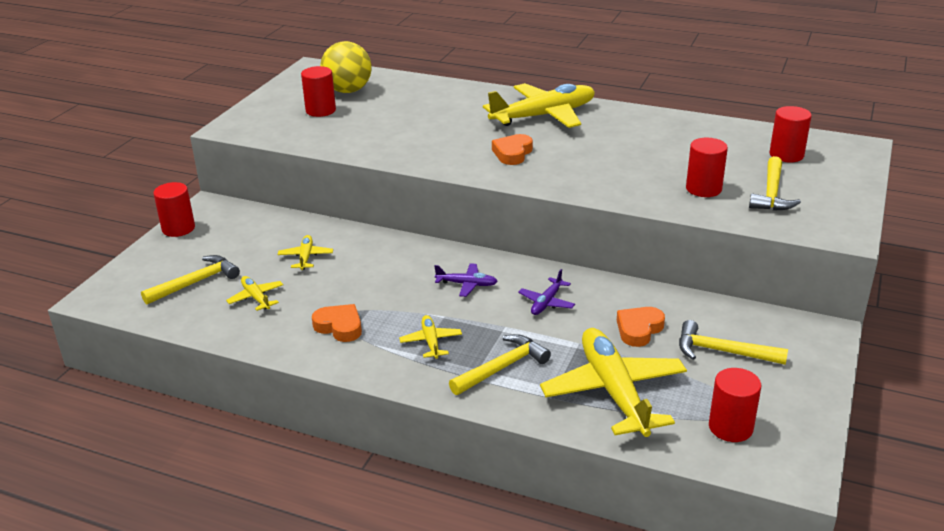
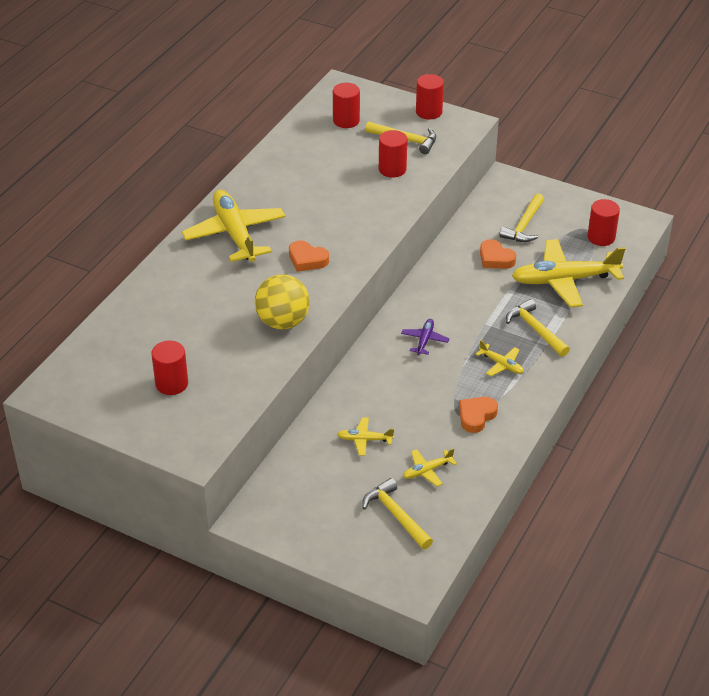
camera: 85 degrees left, 10 degrees up
(178, 228) = (290, 539): red cylinder -> red cylinder (429, 112)
(348, 91) = (126, 363): yellow ball -> yellow ball (283, 322)
(431, 342) = (501, 364): yellow plane -> yellow plane turned 135 degrees counterclockwise
(546, 302) = (456, 299): purple plane -> none

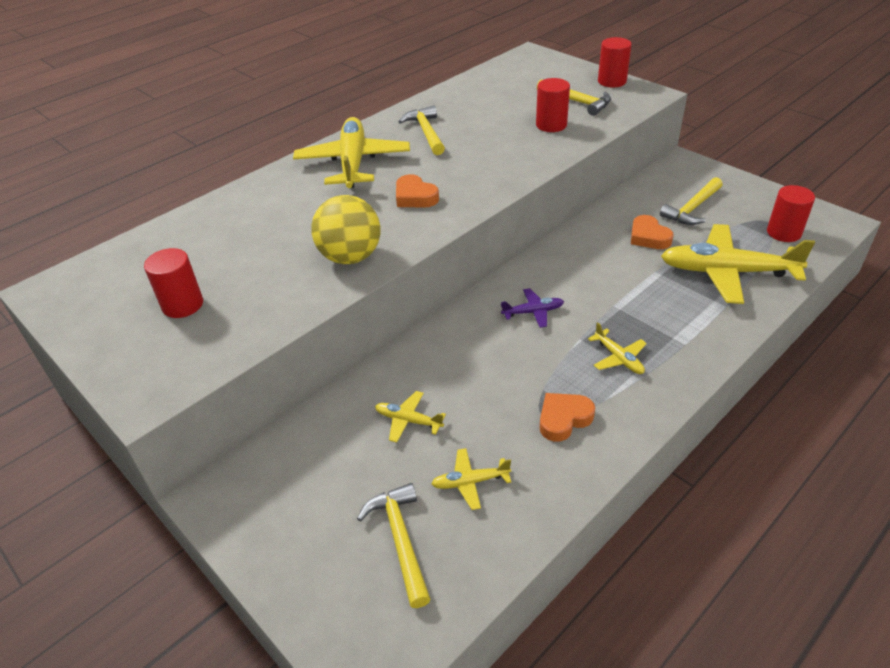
camera: 20 degrees right, 0 degrees up
(346, 120) = (522, 80): red cylinder -> none
(424, 340) = (533, 312): purple plane -> purple plane turned 45 degrees clockwise
(535, 329) = (675, 323): yellow hammer -> yellow hammer (426, 132)

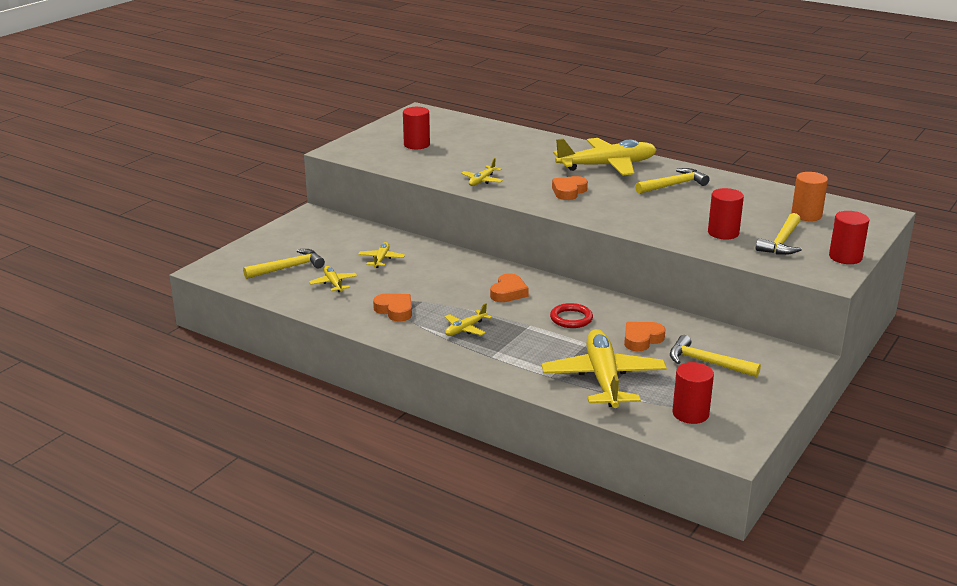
camera: 75 degrees right, 15 degrees down
(350, 257) = (482, 180): yellow ball -> yellow plane
(522, 82) = (806, 215): none -> orange cylinder
(533, 312) = (508, 292): purple plane -> orange heart
(601, 274) = (571, 318): none -> red ring

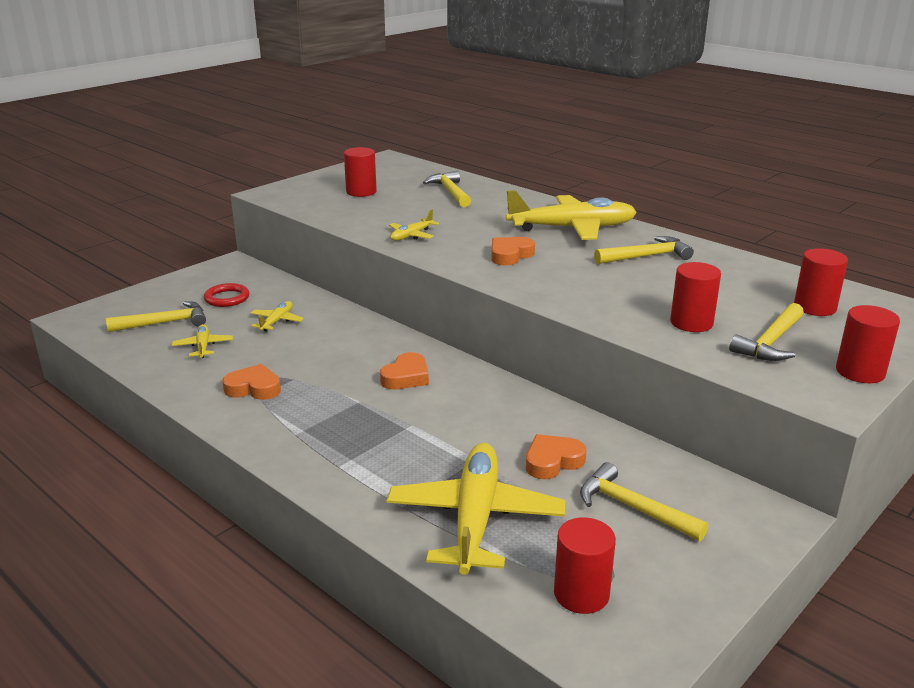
camera: 10 degrees right, 0 degrees up
(395, 310) = (253, 388): orange heart -> orange heart turned 45 degrees counterclockwise
(465, 329) = (326, 422): yellow plane -> none
(492, 140) = (450, 192): none -> yellow hammer
(571, 318) = (470, 421): red ring -> red ring (227, 298)
(806, 215) = (815, 307): orange cylinder -> red cylinder

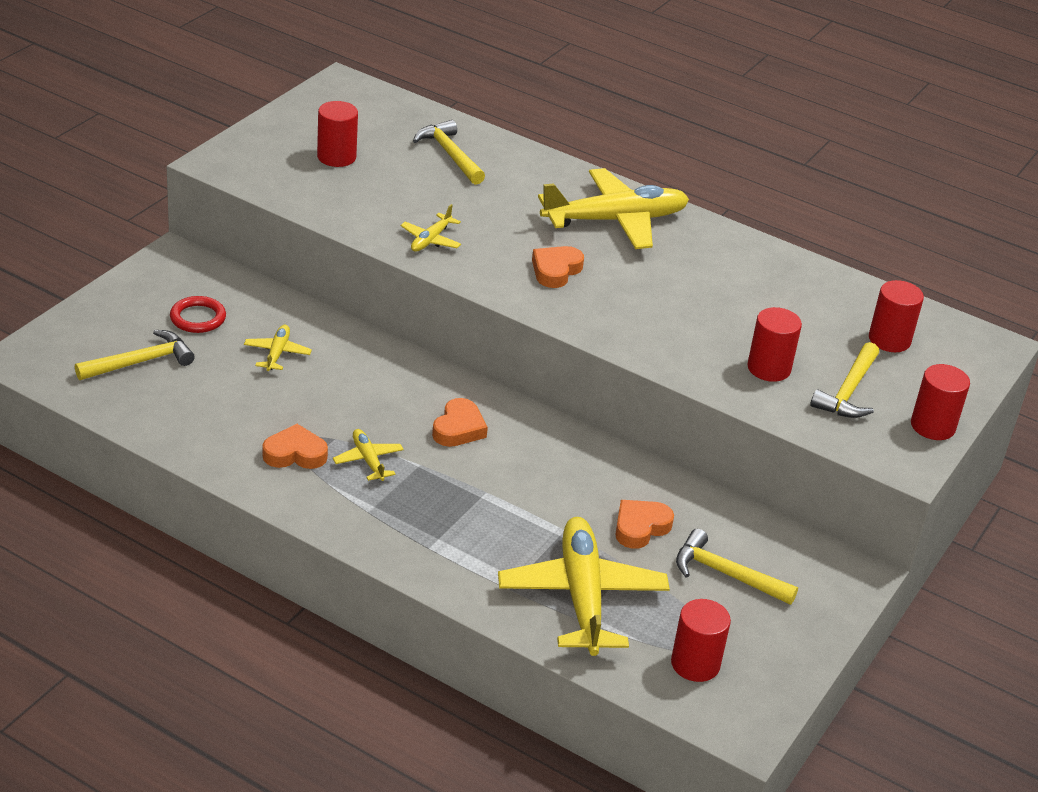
camera: 15 degrees left, 10 degrees up
(203, 346) = (207, 397): yellow plane -> yellow plane (368, 460)
(647, 256) = (708, 267): yellow hammer -> none

